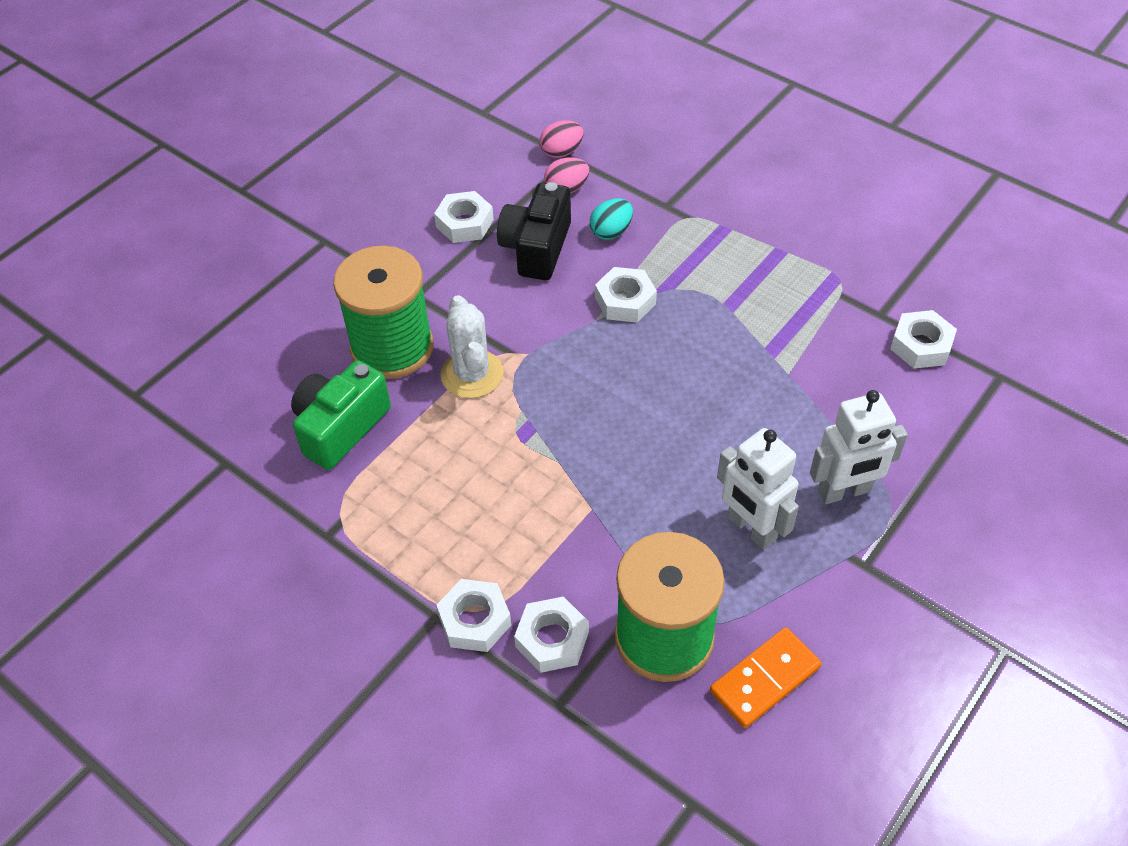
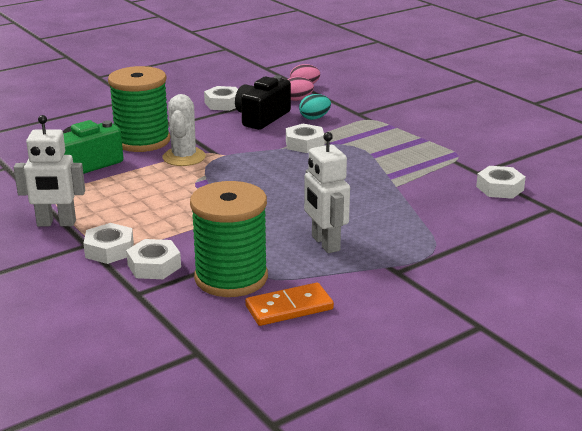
camera: 15 degrees right, 25 degrees down
(844, 491) = (403, 239): white robot -> white robot (56, 223)

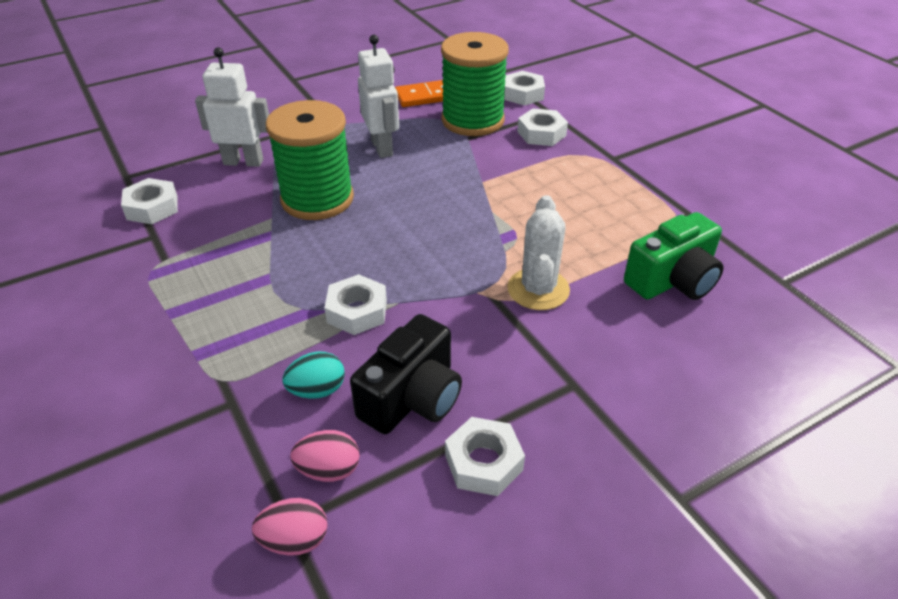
camera: 175 degrees left, 15 degrees up
(56, 223) = (657, 184): white robot -> white robot (243, 162)
(109, 250) = (588, 151): white nut -> white nut (523, 94)
(142, 141) = (611, 335): green spool -> green spool (317, 199)

